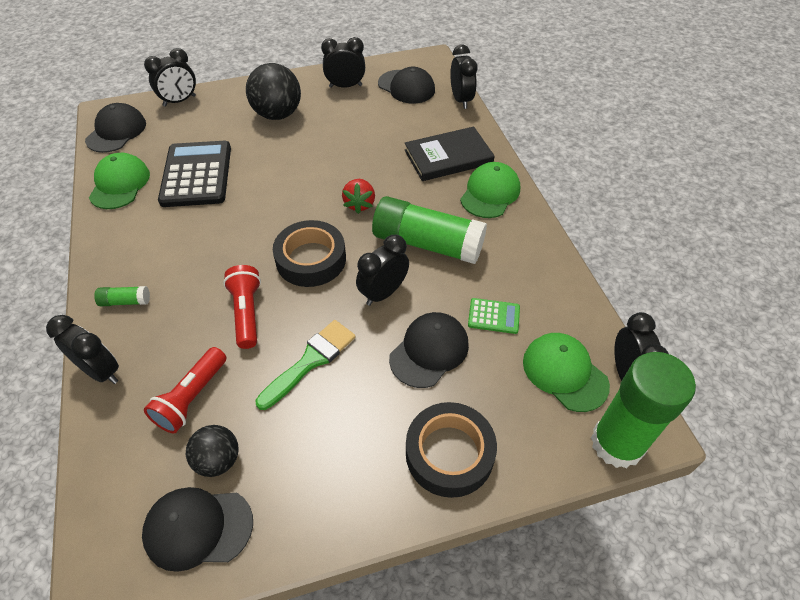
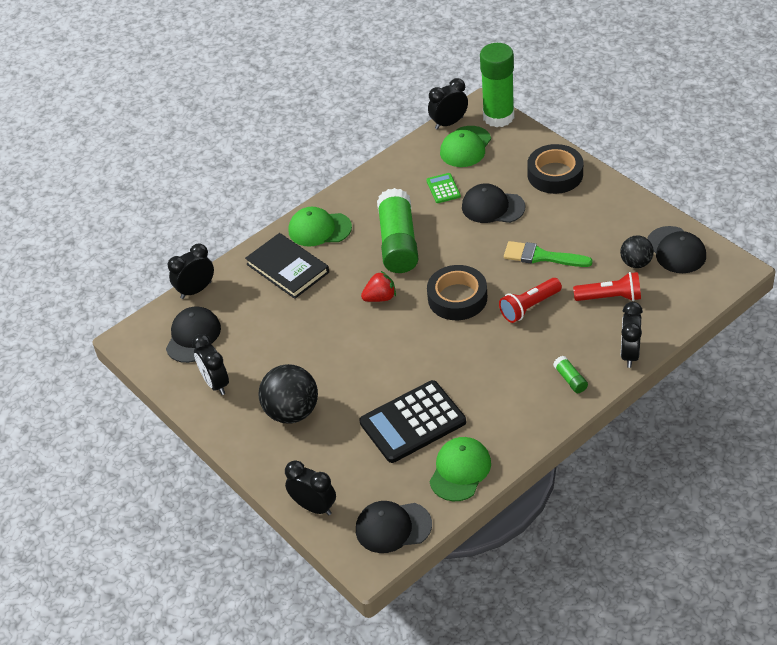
camera: 110 degrees left, 5 degrees down
(120, 184) = (460, 470): green cap -> green cap turned 135 degrees clockwise
(383, 293) = (461, 246): black clock -> none

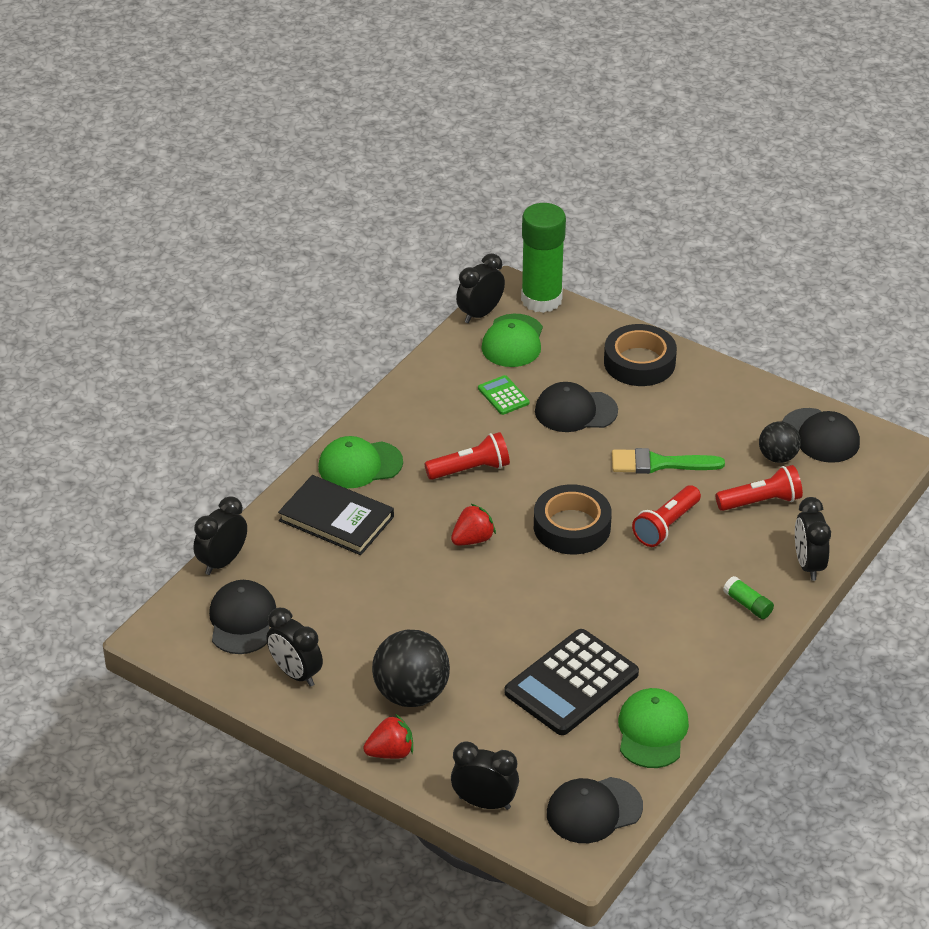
camera: 20 degrees left, 5 degrees down
(260, 455) = (390, 752): none -> red strawberry
(398, 243) = (470, 469): green glue stick -> red flashlight

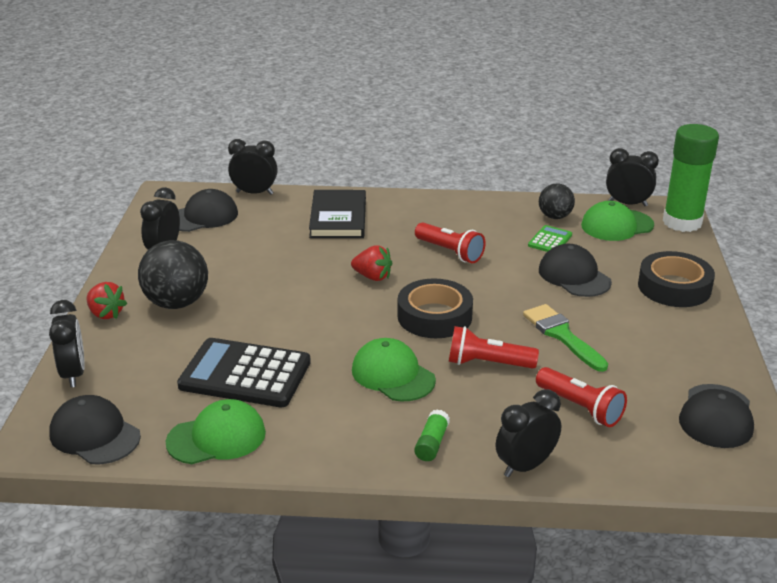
camera: 60 degrees right, 10 degrees down
(360, 465) = (404, 209): green cap -> green cap (393, 375)
(777, 457) = (653, 399): black ball -> black ball (555, 217)

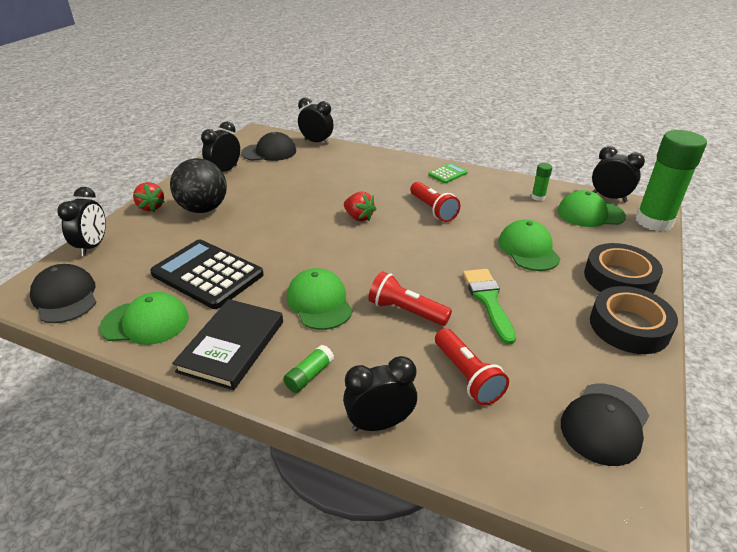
camera: 20 degrees right, 5 degrees up
(338, 218) = (363, 169): black book -> black book (232, 346)
(434, 316) = (387, 259): black tape -> black tape (629, 326)
(550, 240) = (523, 215): green calculator -> green calculator (447, 174)
(555, 217) = (538, 197): black ball -> green glue stick
(574, 276) = (528, 249): black cap -> green cap

